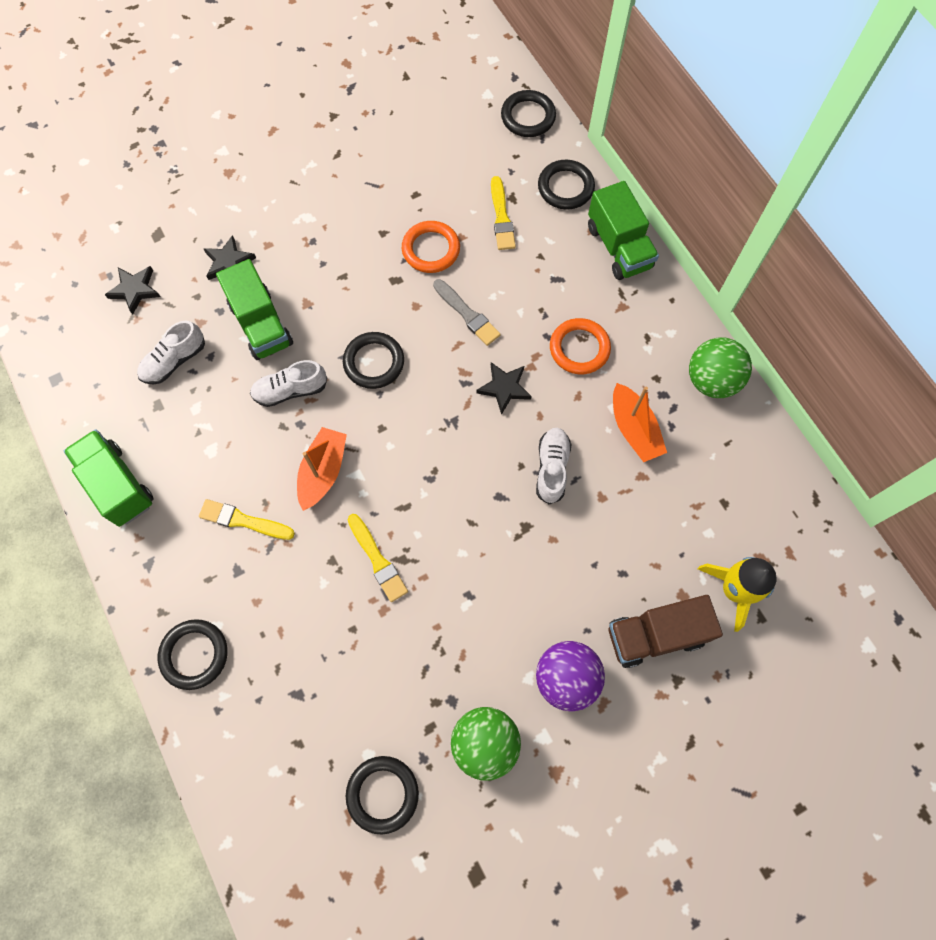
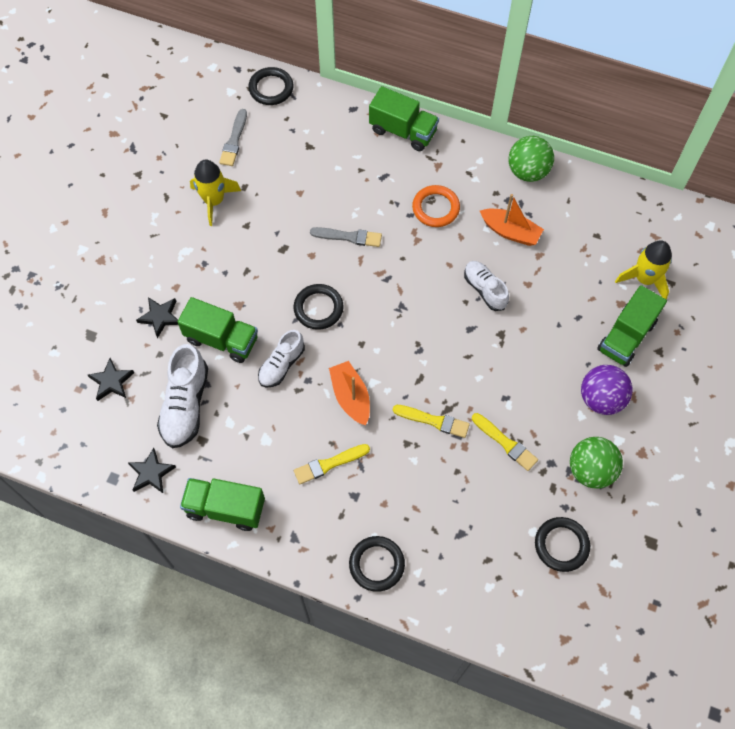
camera: 40 degrees left, 5 degrees down
(174, 361) = (185, 405): white shoe -> white shoe, size x1.54
(376, 188) = (214, 201): none -> yellow rocket
(431, 249) = (288, 214): orange ring -> none
(447, 143) = (234, 140): none -> grey brush
(501, 217) = (314, 163): yellow brush -> yellow brush (505, 443)
(504, 388) = (413, 264): black star -> black star (151, 473)
(565, 187) = (336, 117): black ring -> none
(655, 635) = (626, 336): brown truck -> green truck

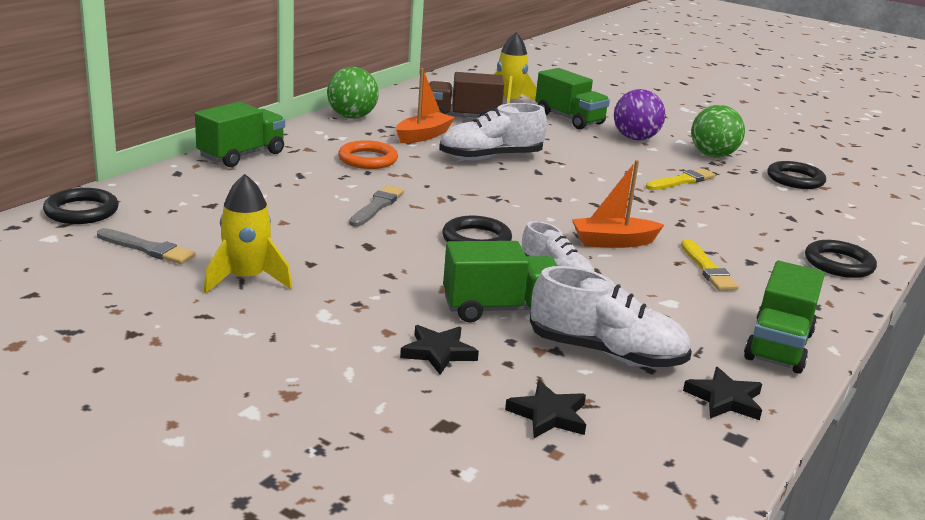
camera: 80 degrees left, 40 degrees down
(222, 339) = (500, 309): green truck -> green truck turned 45 degrees clockwise
(433, 421) = (652, 206): yellow brush -> none
(484, 289) = (490, 157): white shoe -> white shoe, size x1.54
(574, 251) = (463, 118): none -> brown truck

